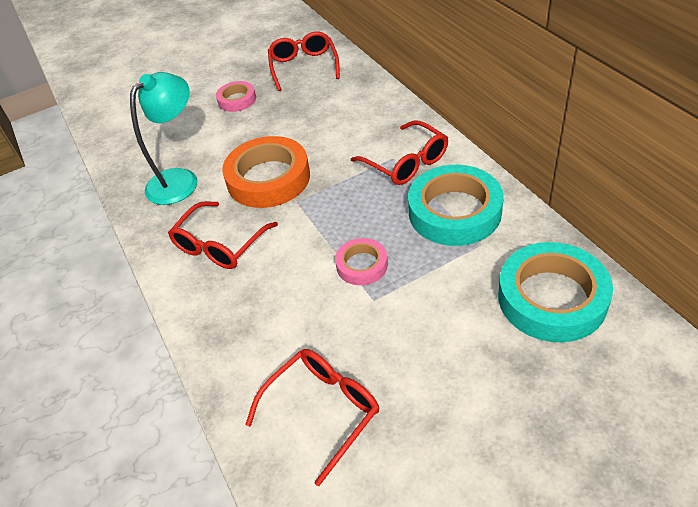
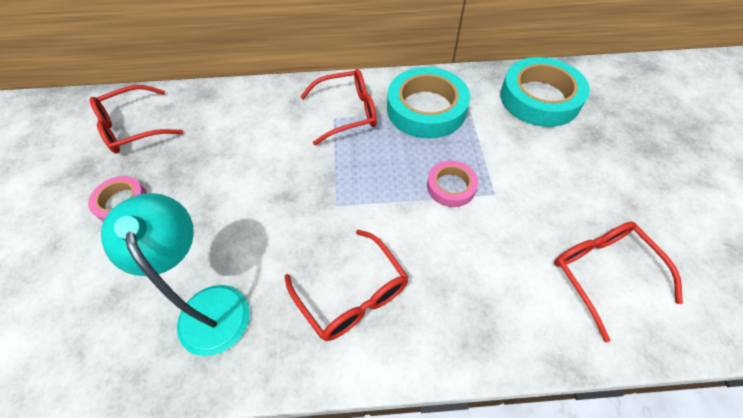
camera: 70 degrees left, 10 degrees up
(268, 178) = (283, 216): orange tape -> none
(304, 66) = (133, 128): red glasses -> red glasses turned 45 degrees counterclockwise

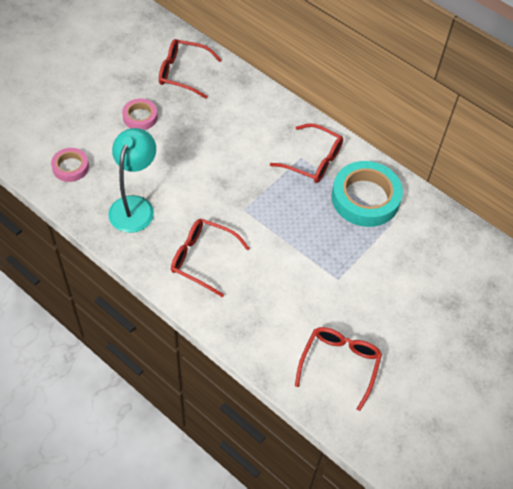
camera: 40 degrees right, 0 degrees up
(352, 294) = (202, 259): red glasses -> red glasses turned 105 degrees clockwise
(451, 186) = (318, 254): pink tape -> pink tape (70, 167)
(539, 98) = (451, 253): turquoise tape -> none

